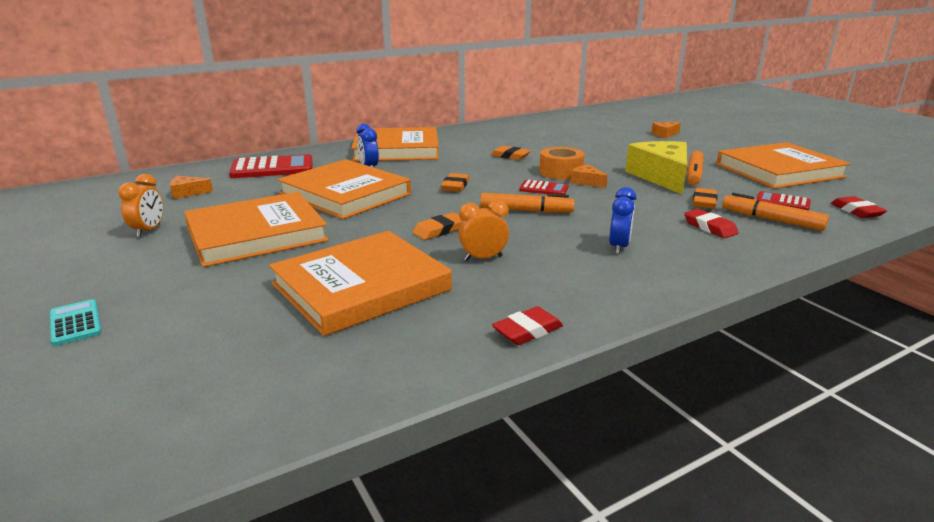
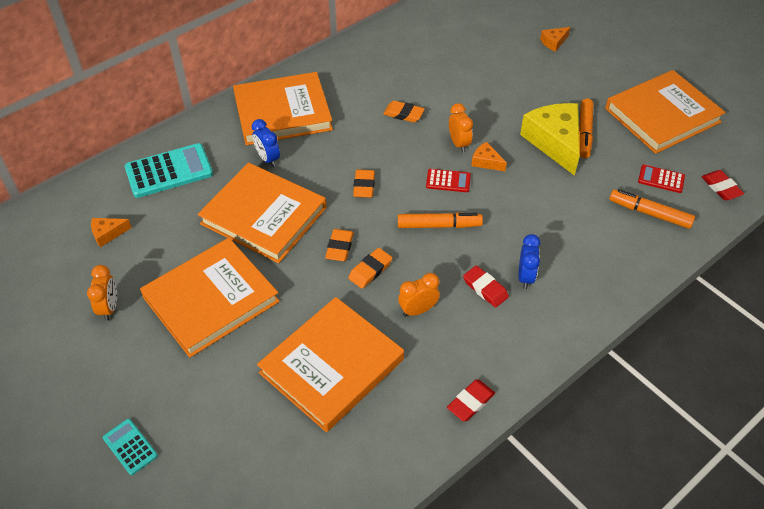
camera: 10 degrees left, 25 degrees up
(272, 168) = (169, 171): red calculator -> turquoise calculator
(560, 172) = (459, 144): orange tape -> orange clock
(704, 202) = (593, 188): orange eraser -> orange eraser (339, 247)
(709, 227) = (598, 233): red eraser -> red eraser (485, 288)

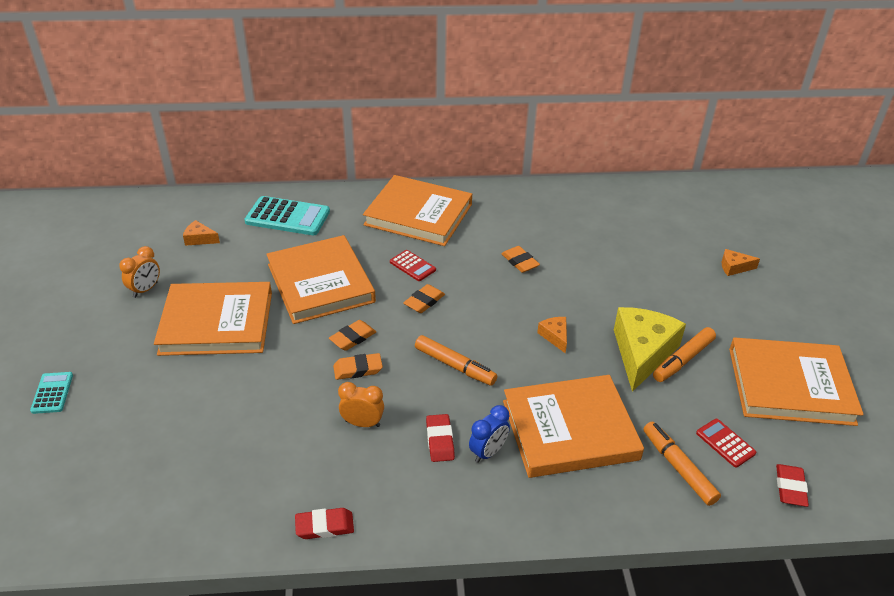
camera: 35 degrees right, 10 degrees down
(268, 159) = (369, 243): blue clock -> none
(332, 366) = (247, 425): orange book -> orange book (569, 430)
(448, 181) = (502, 334): red calculator -> red calculator (412, 266)
(459, 144) = (545, 309): orange clock -> none

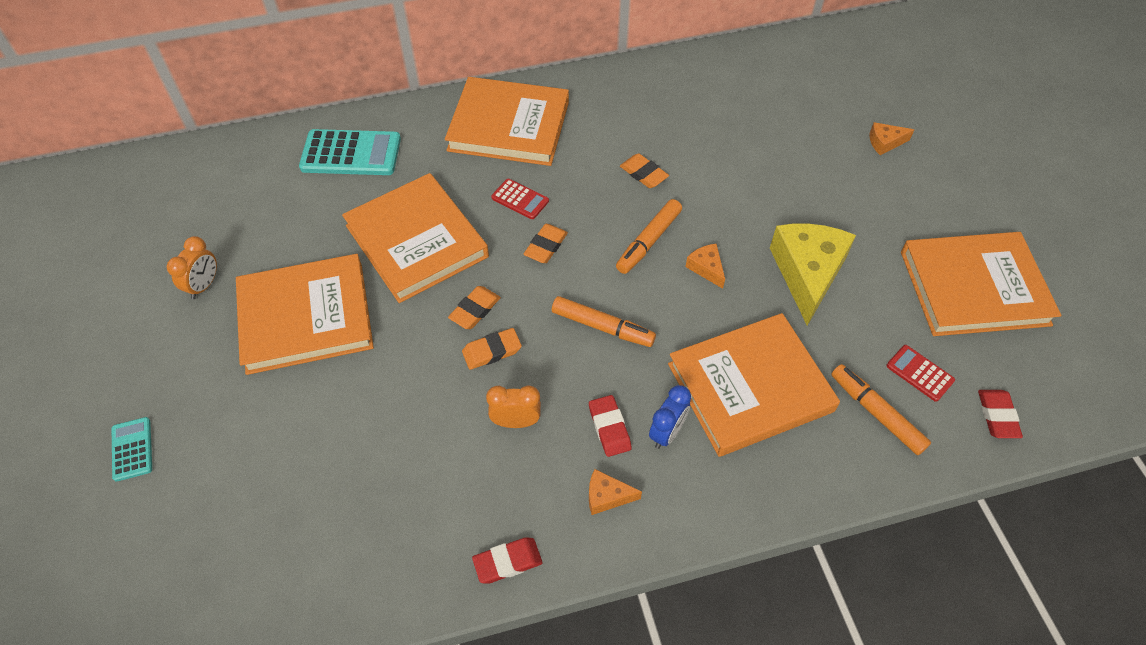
camera: 10 degrees left, 15 degrees up
(200, 239) = (250, 202): orange cheese -> orange cheese (607, 496)
(683, 360) = (853, 275): orange marker -> orange marker (648, 241)

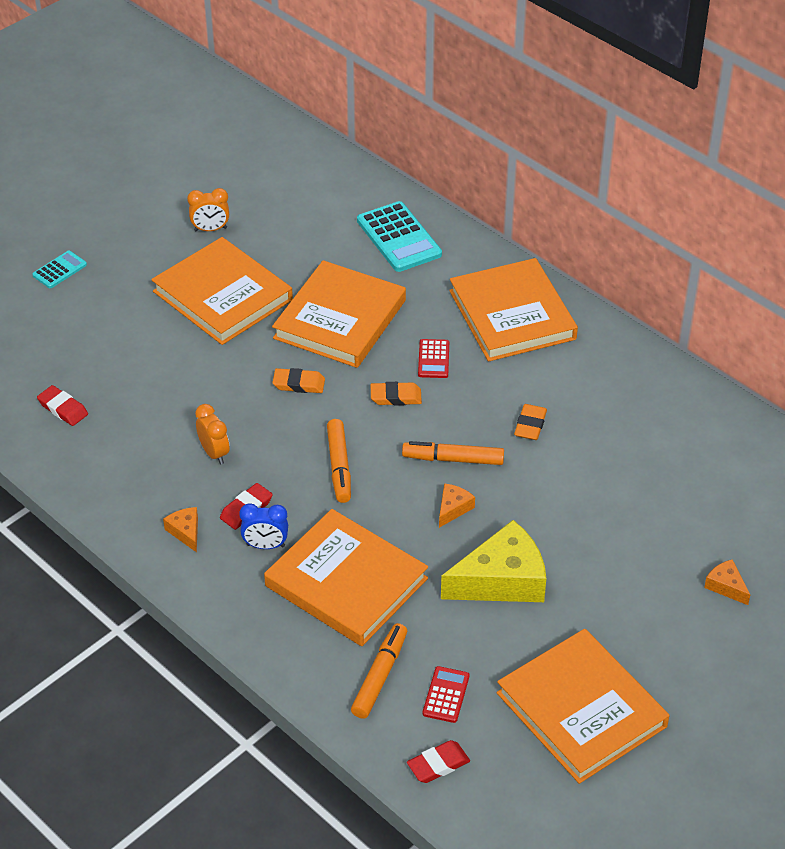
camera: 60 degrees right, 10 degrees down
(492, 351) = (267, 411): orange eraser -> none
(507, 562) = (98, 499): red eraser -> red eraser (63, 409)

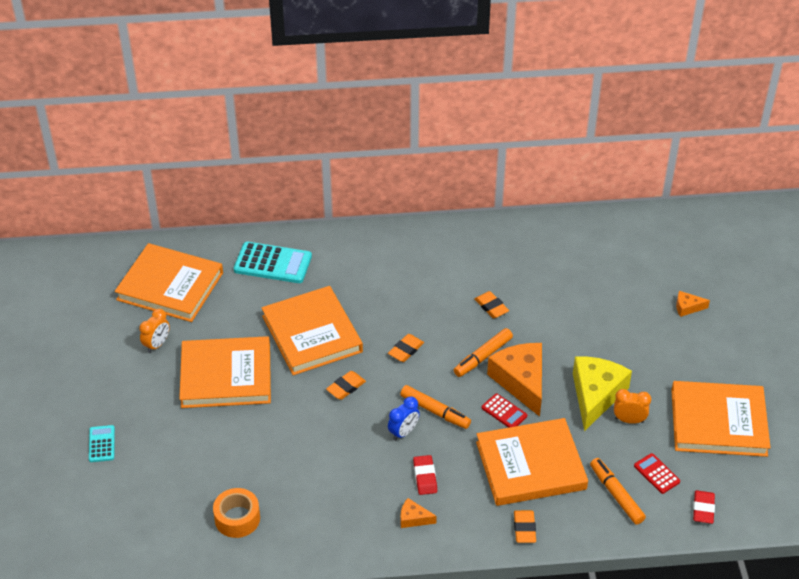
camera: 50 degrees left, 0 degrees up
(63, 409) = (237, 518): red eraser -> orange tape
(214, 453) = (361, 464): orange clock -> orange clock (629, 420)
(258, 625) = (524, 528): none -> orange eraser
(265, 545) = (464, 486): blue clock -> blue clock (403, 432)
(433, 359) = (393, 314): red calculator -> red calculator (504, 412)
(453, 508) = (521, 381): orange cheese -> orange cheese, size x2.21
(512, 315) = (396, 257): orange book -> orange book (170, 286)

